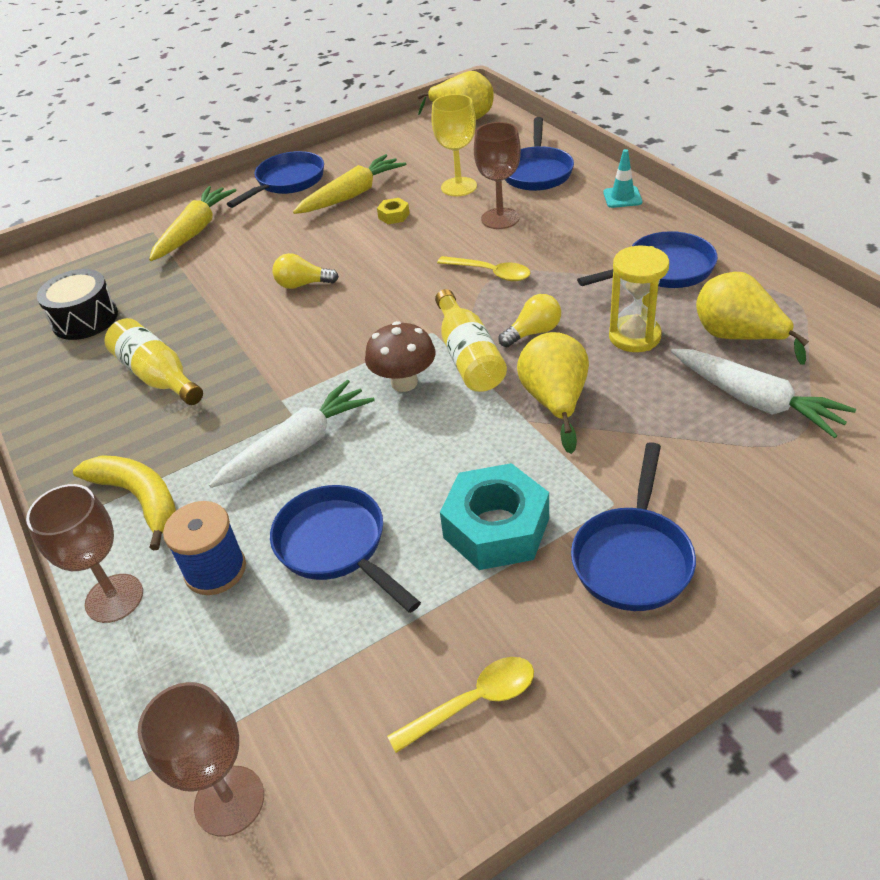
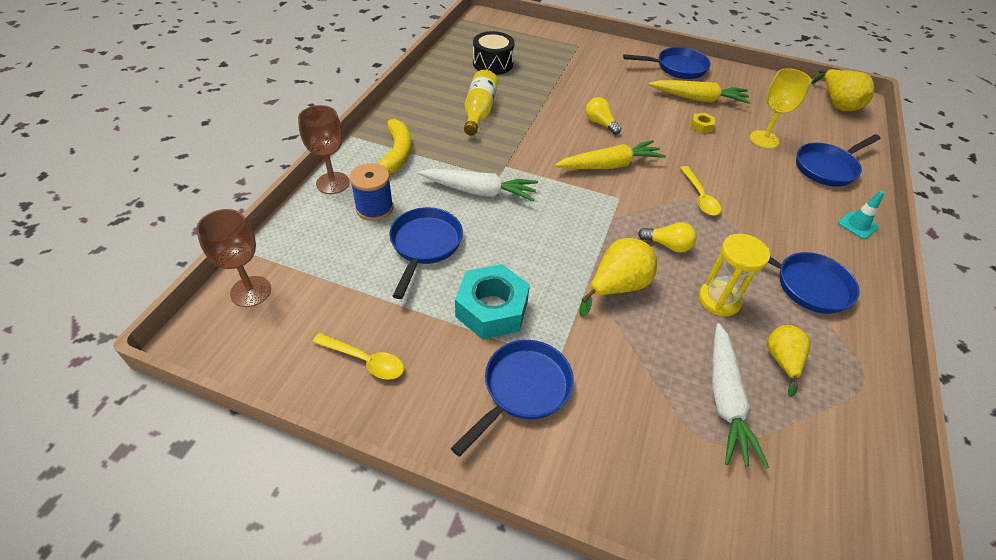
camera: 45 degrees right, 5 degrees up
(195, 231) = (596, 59): yellow carrot -> yellow carrot (609, 165)
(404, 382) = (566, 208): brown mushroom -> none
(468, 357) = (615, 226): yellow bottle -> none
(500, 218) = (757, 174): brown goblet -> none
(633, 557) = (522, 390): blue pan -> blue pan turned 150 degrees clockwise
(738, 337) = (781, 361): yellow pear -> yellow pear, size x0.66

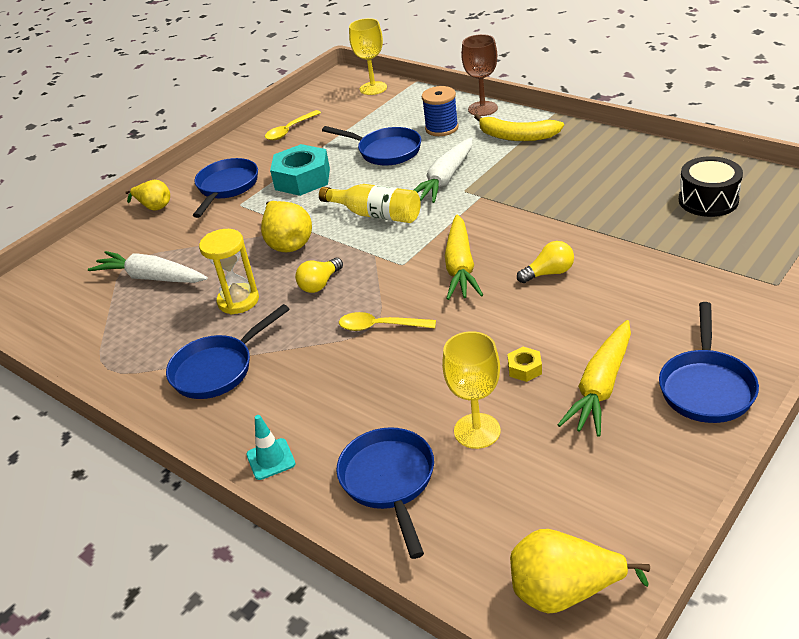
camera: 115 degrees right, 10 degrees down
(251, 291) = (373, 88): brown goblet -> yellow goblet
(479, 111) = (588, 185): yellow bottle -> yellow bottle (376, 215)
(522, 390) = (226, 187): blue pan -> blue pan turned 135 degrees counterclockwise
(781, 361) = (157, 320): yellow pear -> yellow pear (154, 207)

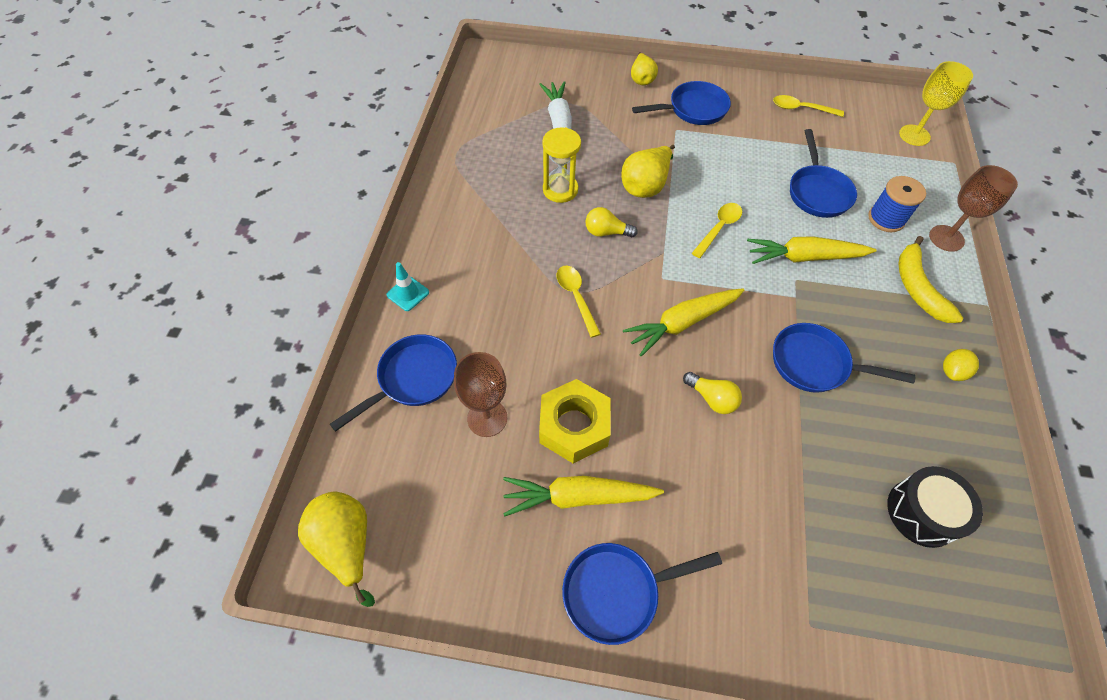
camera: 55 degrees right, 20 degrees up
(218, 369) = (482, 216): blue pan -> blue pan (815, 364)
(302, 179) = (736, 153): turquoise nut -> none
(376, 215) = (719, 228): yellow bottle -> yellow spoon
(445, 179) = (804, 257): white carrot -> yellow carrot
(477, 431) = (487, 418): yellow goblet -> brown goblet
(525, 368) = (574, 426): yellow nut -> yellow nut, size x2.26
(600, 147) = (952, 371): none -> yellow lemon

